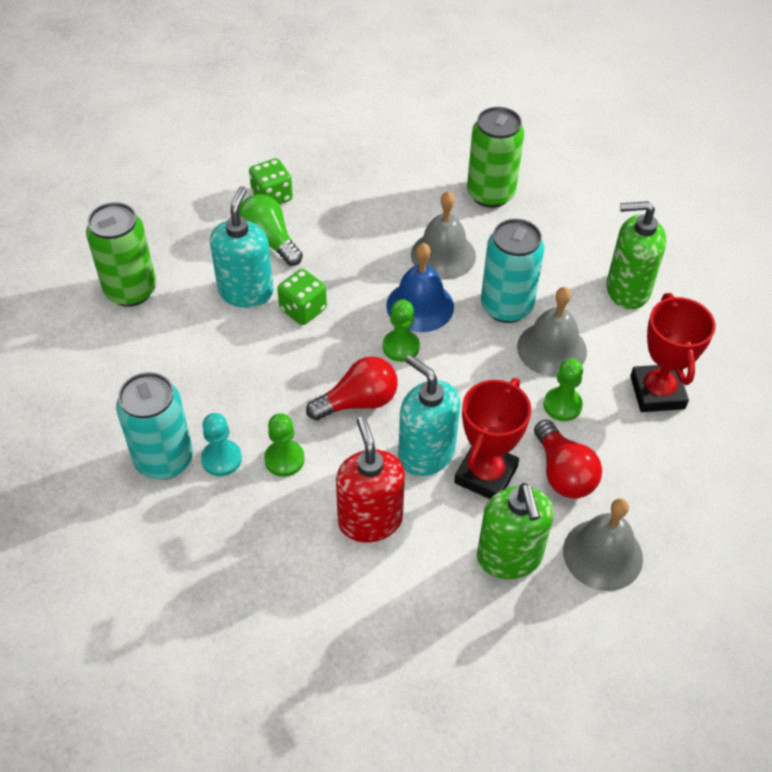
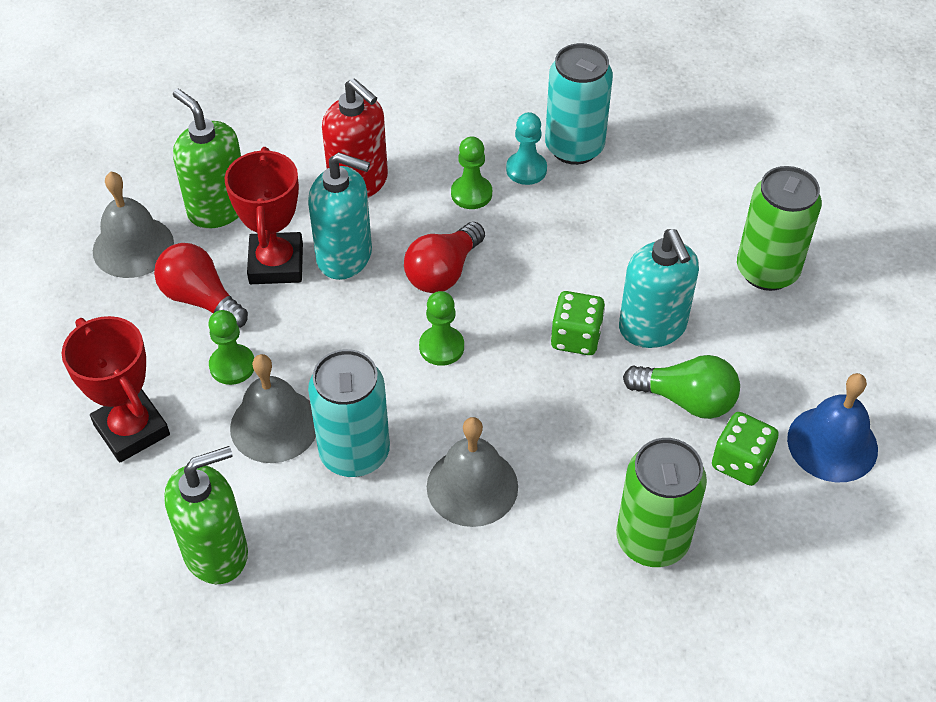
camera: 150 degrees right, 0 degrees up
(420, 306) = (454, 404): blue bell -> blue bell (832, 443)
(490, 194) = (473, 619): green can -> green can (652, 540)

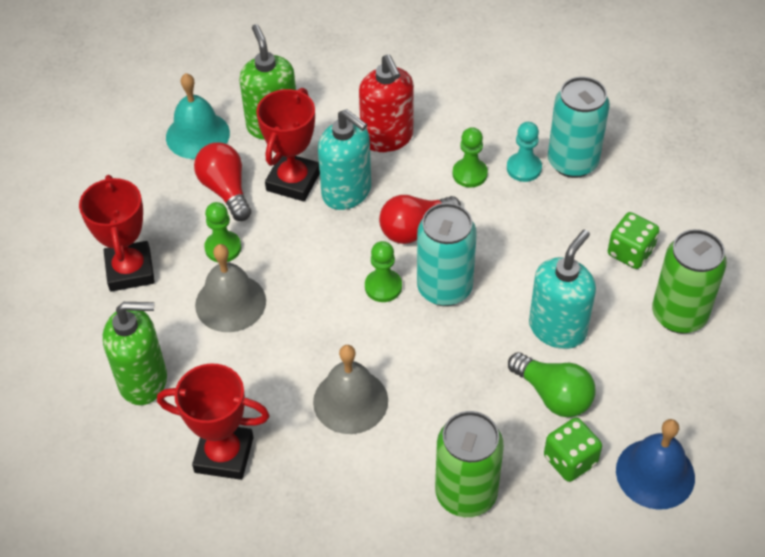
camera: 25 degrees right, 0 degrees up
(133, 247) = (197, 135): grey bell -> turquoise bell
(354, 453) = (277, 344): turquoise can -> turquoise can (444, 288)
(359, 602) = (224, 455): none -> red trophy
(576, 337) = (491, 315): green dice -> green dice (630, 252)
(652, 327) = (557, 328): turquoise soap dispenser -> turquoise soap dispenser turned 150 degrees counterclockwise

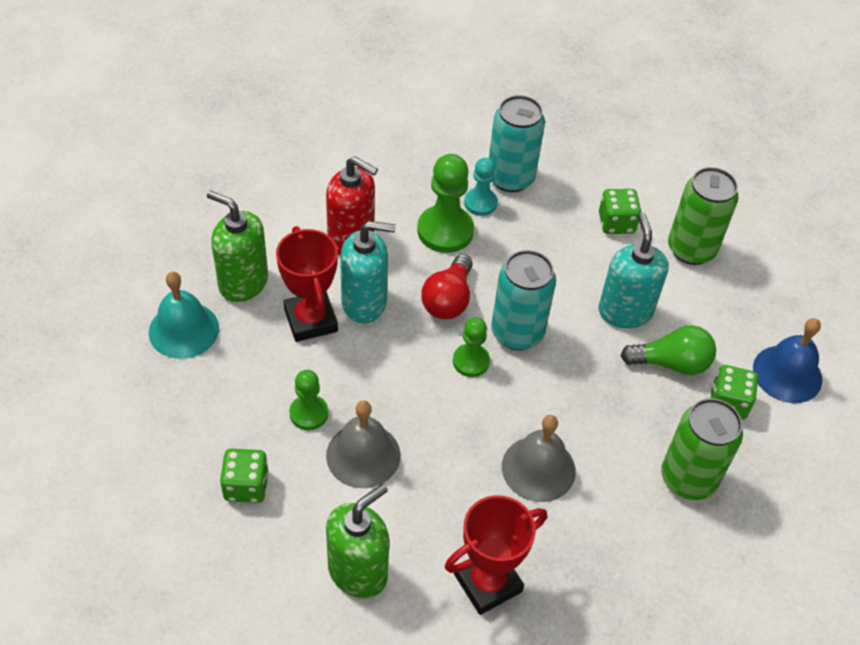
camera: 45 degrees left, 0 degrees up
(130, 270) = (246, 486): red trophy -> green dice
(226, 190) = (260, 363): red light bulb -> none
(469, 174) = (445, 231): green pawn -> green pawn, size x1.65

